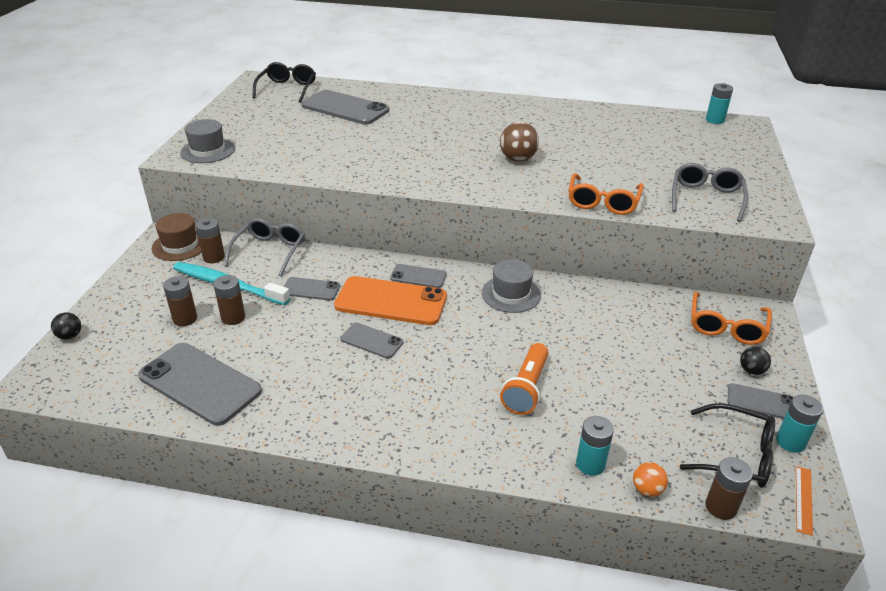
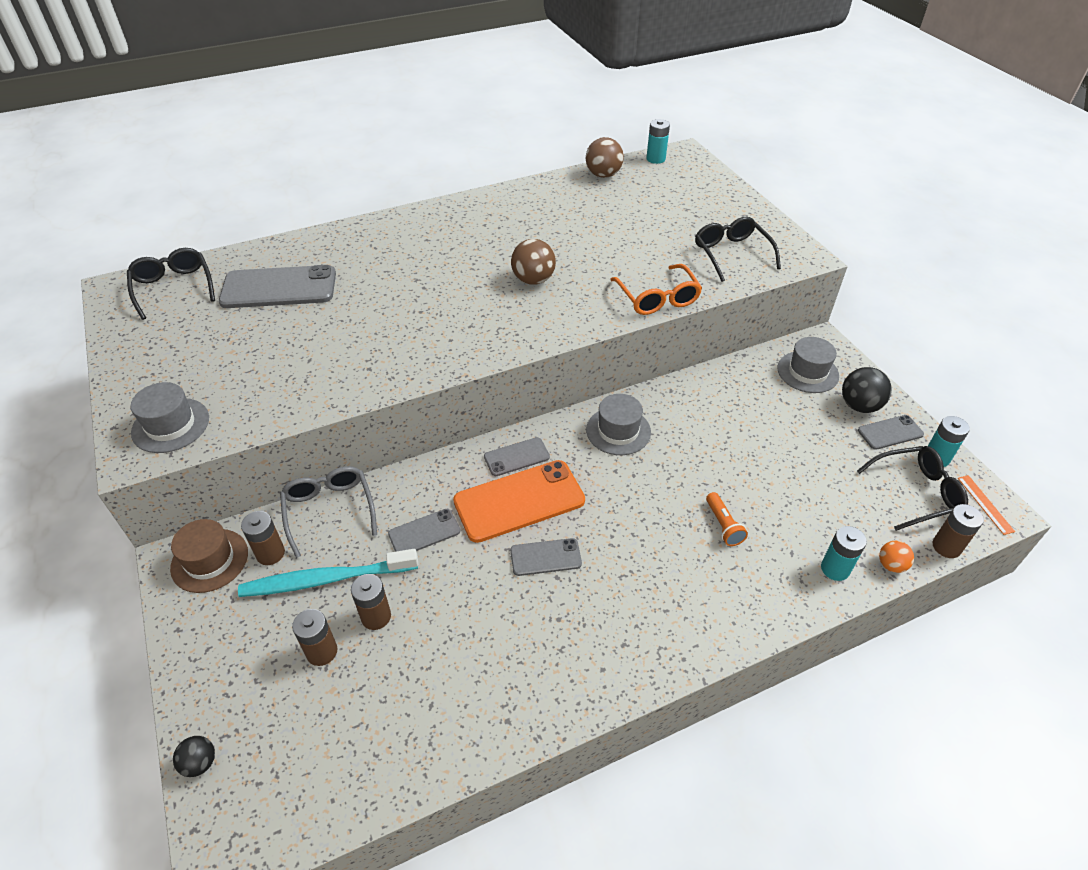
camera: 35 degrees left, 10 degrees up
(200, 383) = (424, 718): grey phone -> none
(526, 388) = (723, 525): orange flashlight -> orange flashlight, size x0.64
(654, 117) = (603, 175): none -> brown ball
(706, 198) = (731, 254): grey glasses -> black glasses
(726, 327) = (807, 372): orange glasses -> grey hat
(751, 370) = (859, 406): black ball -> black ball, size x1.71

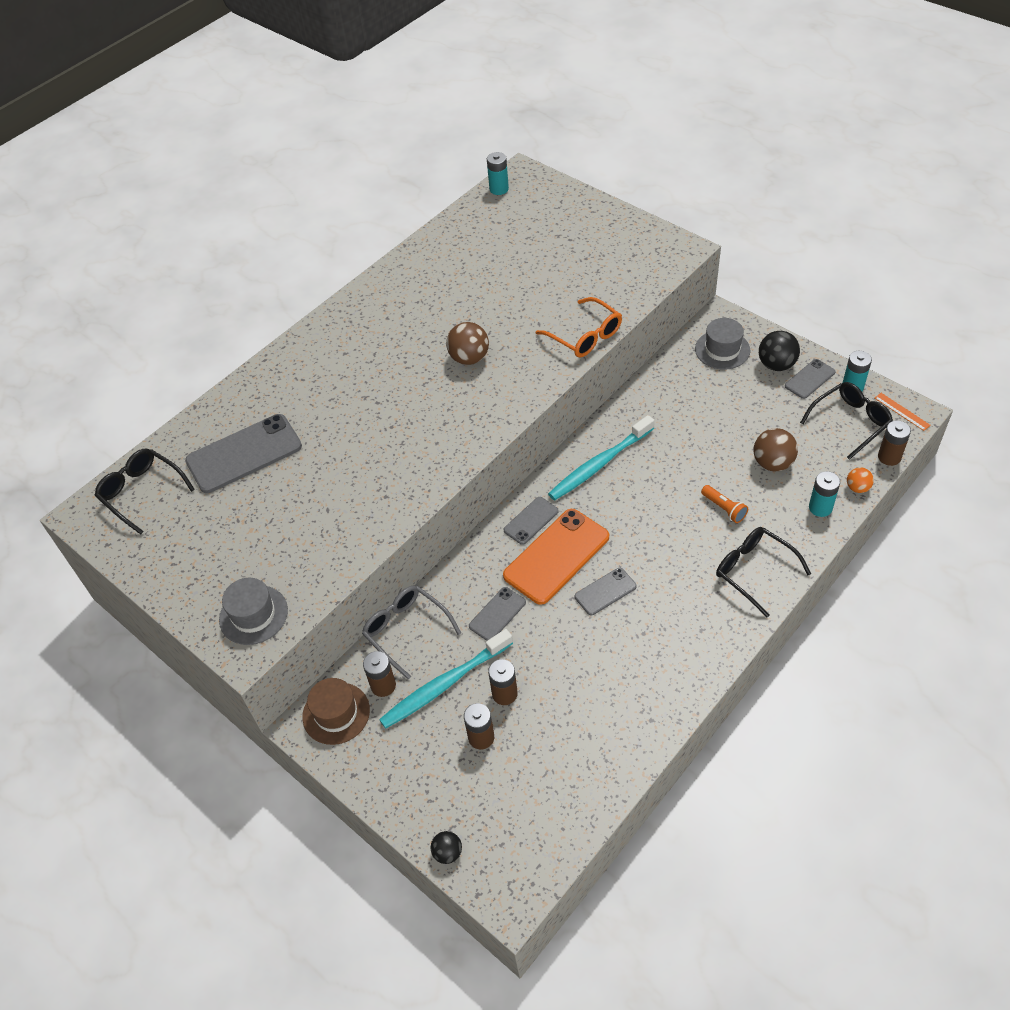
camera: 20 degrees left, 5 degrees up
(603, 175) = (461, 224): brown ball -> brown ball (772, 463)
(618, 431) = (600, 464): grey hat -> turquoise toothbrush
(731, 254) = (621, 269): black glasses -> black glasses (754, 571)

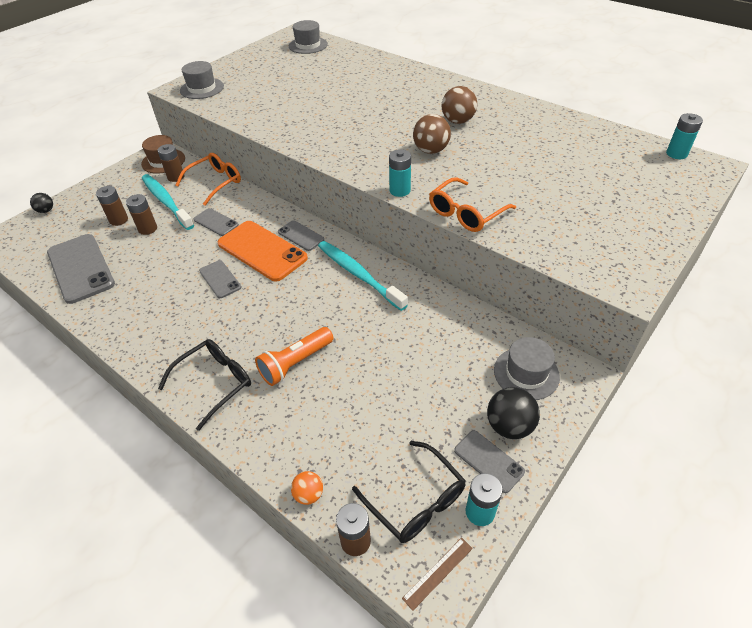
camera: 85 degrees right, 5 degrees down
(142, 492) = (308, 45): black glasses -> grey hat
(244, 454) = (335, 71): grey phone -> grey phone (81, 268)
(406, 631) = (215, 183): grey glasses -> orange glasses
(724, 508) = (295, 363): orange flashlight -> orange flashlight, size x1.56
(772, 463) = (352, 409): brown ball -> brown ball (457, 121)
(820, 507) = (284, 450): turquoise battery -> turquoise battery (400, 190)
(902, 411) = (438, 572): orange ruler -> brown ruler

